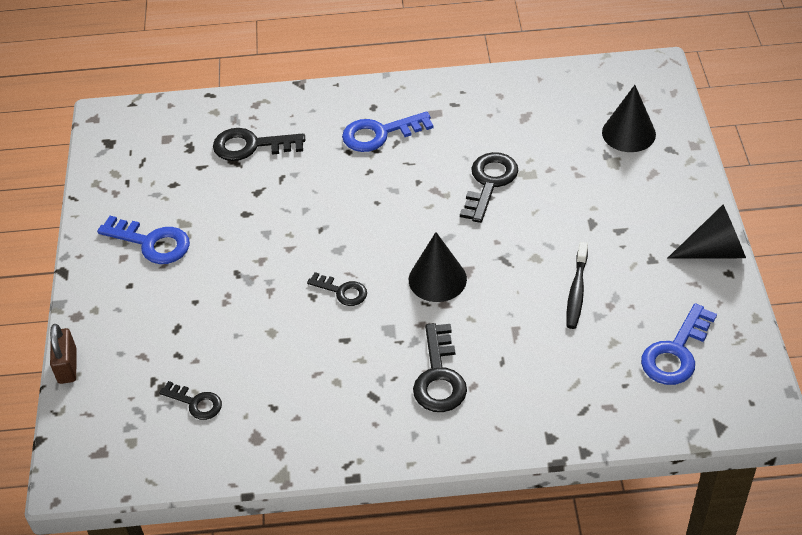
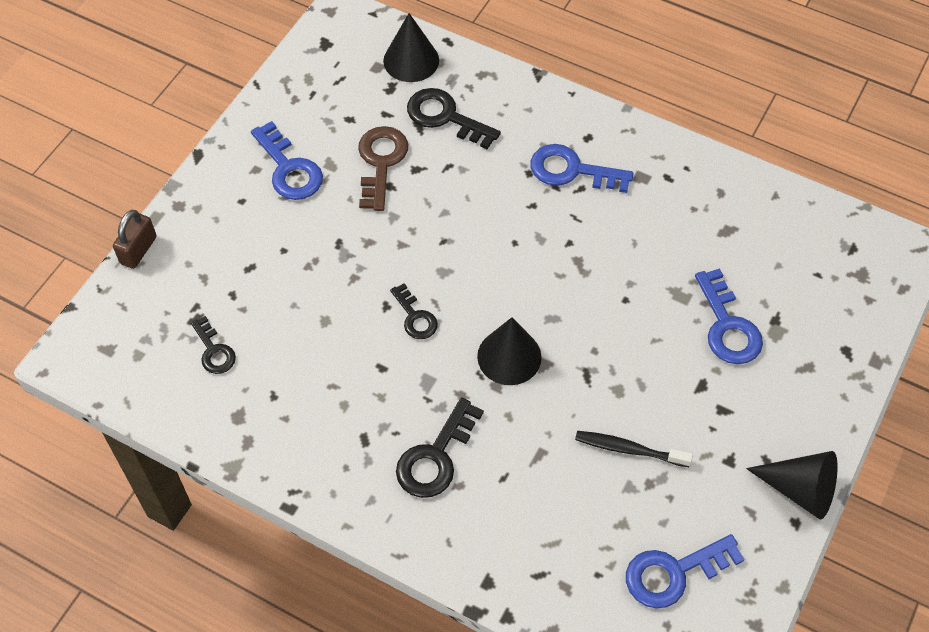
camera: 30 degrees right, 10 degrees up
(225, 201) = (381, 162): none -> brown key
(489, 183) = (635, 283): black key -> none
(576, 291) = (629, 449): black toothbrush -> black toothbrush turned 60 degrees clockwise
(577, 176) = (727, 326): none -> blue key
(628, 133) = (818, 308): black cone -> black cone (411, 60)

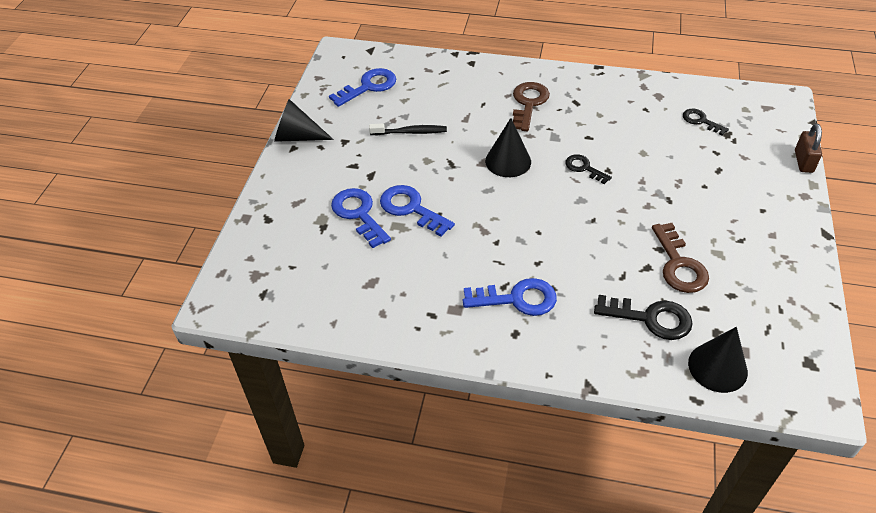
camera: 165 degrees right, 10 degrees down
(289, 169) = (747, 241): blue key -> blue key (411, 208)
(435, 457) = (528, 103): black key -> brown key

